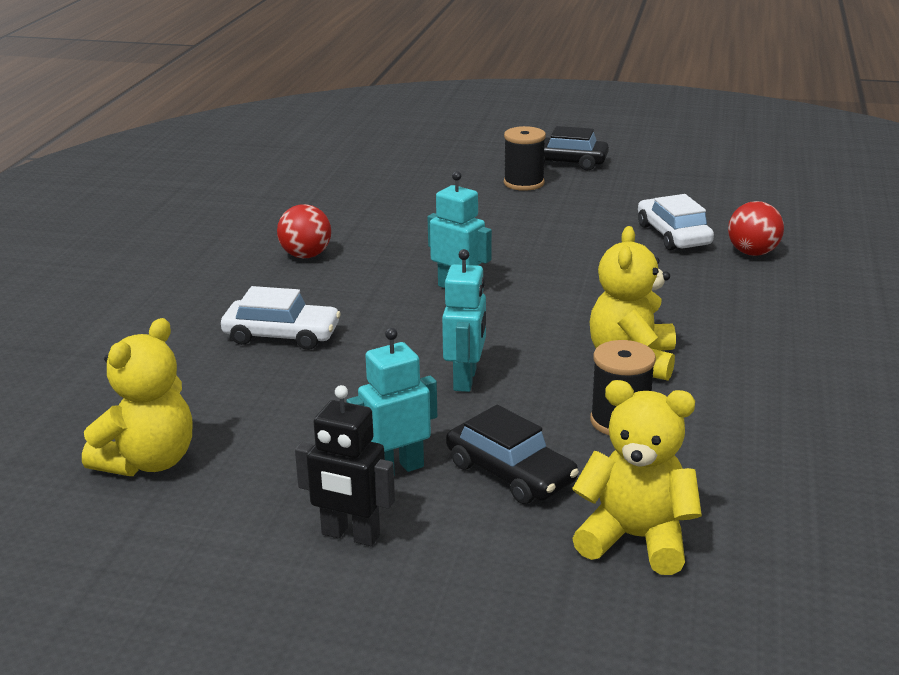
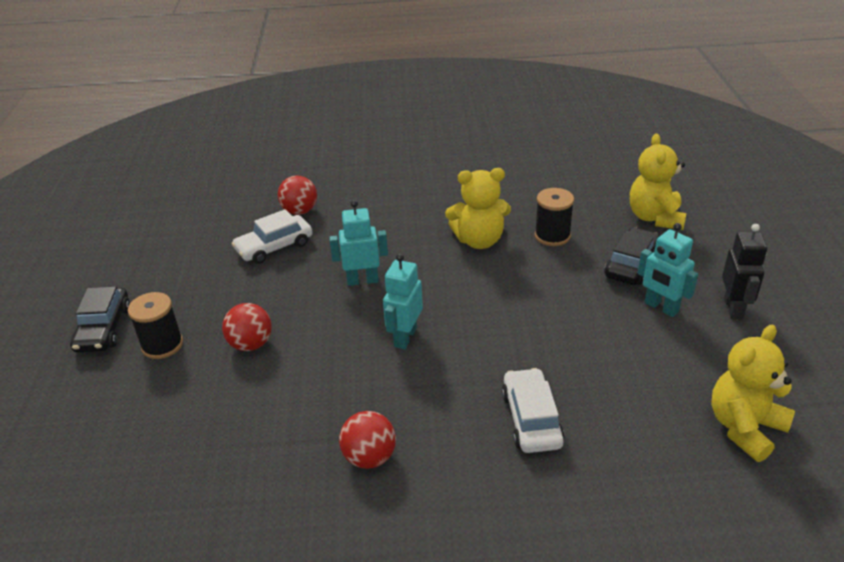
camera: 105 degrees left, 10 degrees up
(148, 461) = (744, 428): yellow teddy bear -> yellow teddy bear turned 60 degrees counterclockwise
(465, 380) = (542, 303): turquoise robot -> turquoise robot (362, 280)
(499, 217) = (251, 344): none -> red ball

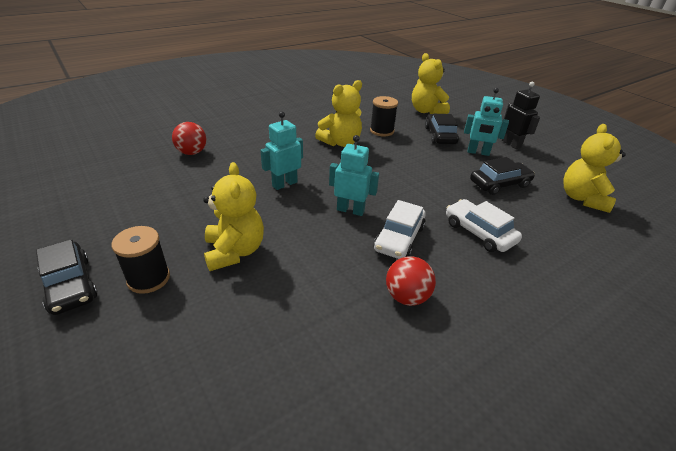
camera: 35 degrees left, 0 degrees up
(251, 344) = (235, 251): red ball -> yellow teddy bear
(274, 247) = (192, 179): white car -> white car (399, 238)
(405, 337) = (350, 210): turquoise robot -> turquoise robot turned 120 degrees clockwise
(638, 364) = (499, 184): none -> black car

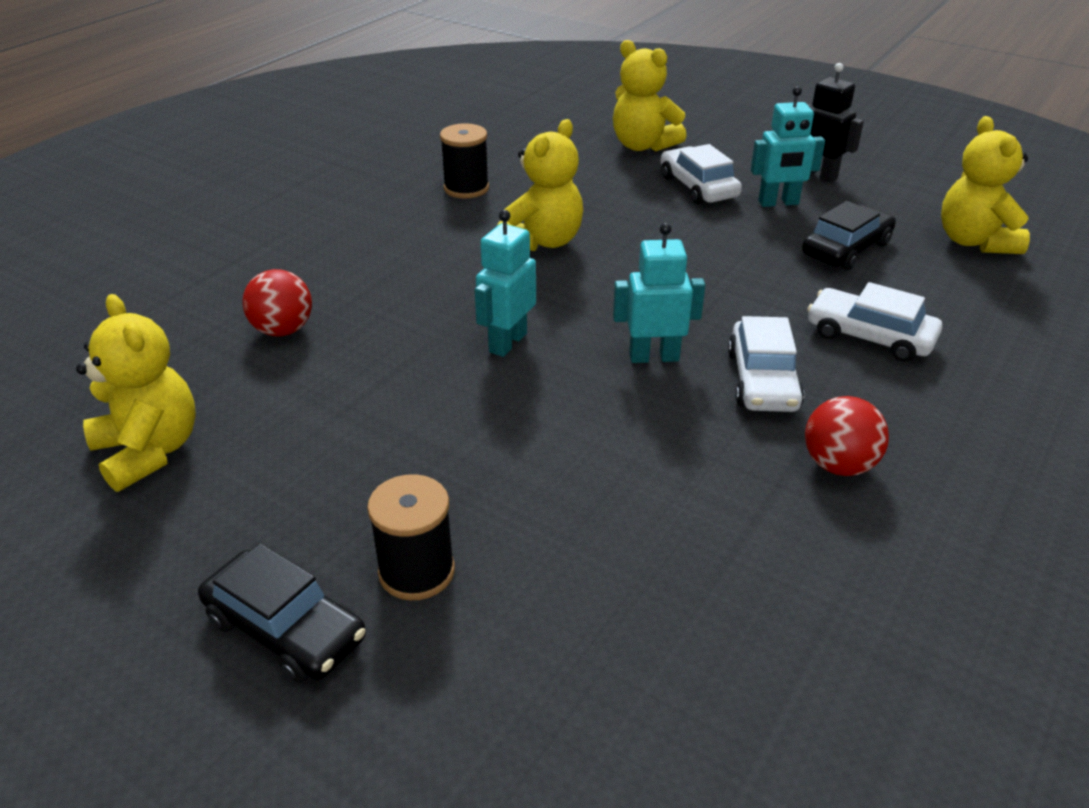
camera: 20 degrees left, 0 degrees up
(235, 251) = (522, 481): yellow teddy bear -> yellow teddy bear (149, 451)
(382, 131) = (596, 202): black spool -> black spool (466, 188)
(440, 135) = (698, 187): black car -> white car

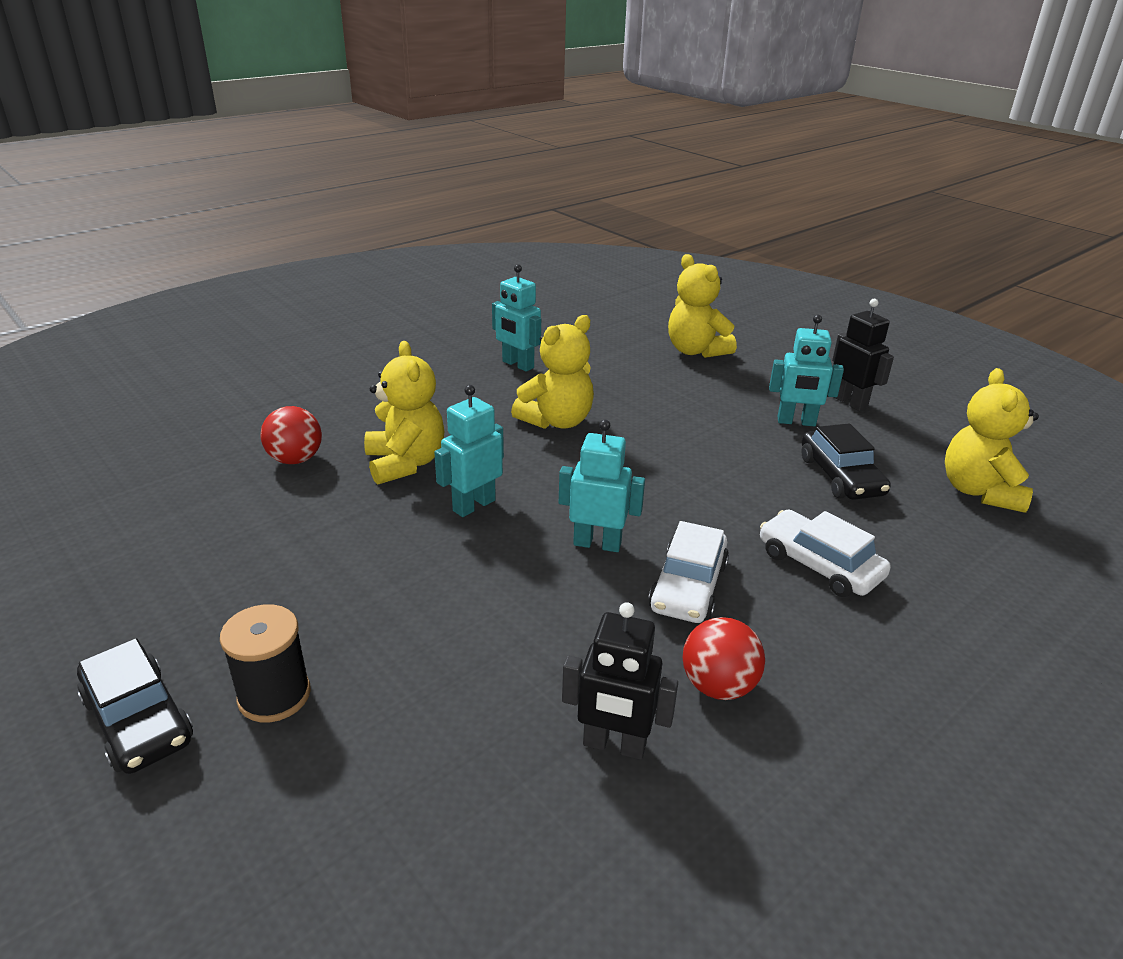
camera: 15 degrees right, 5 degrees down
(149, 451) = (131, 540): yellow teddy bear -> yellow teddy bear (405, 463)
(466, 188) = (517, 365): black spool -> turquoise robot
(698, 187) = (726, 395): white car -> none
(775, 539) = (614, 745): none -> black robot
(846, 249) = (840, 476): black car -> black car turned 105 degrees clockwise

